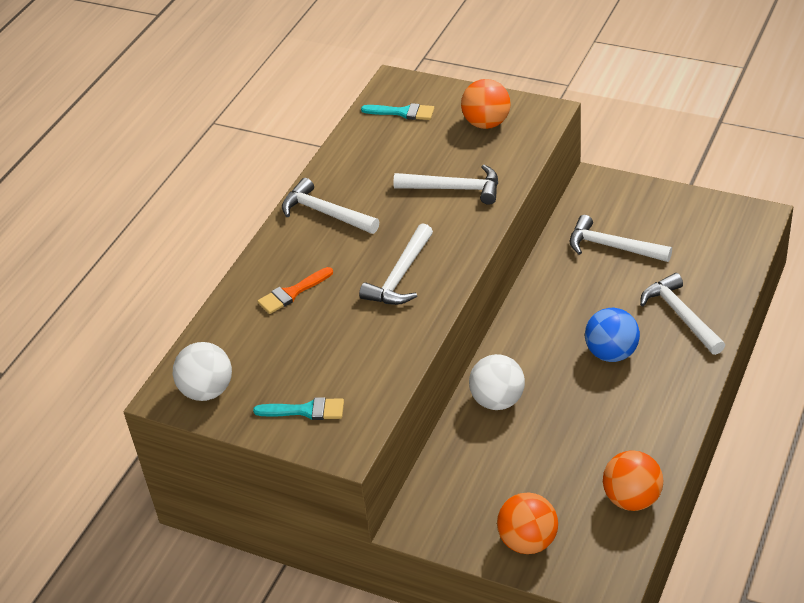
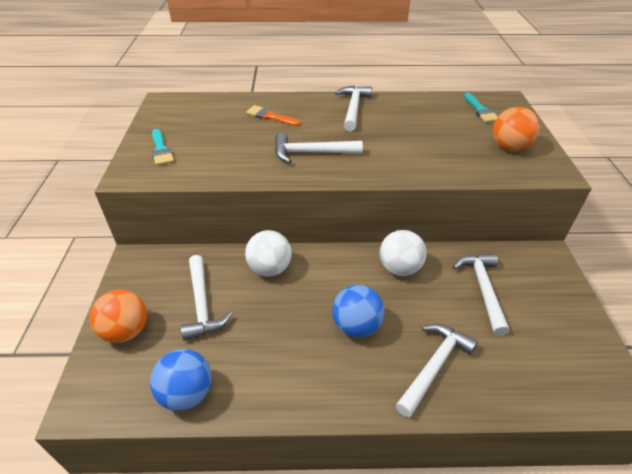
camera: 60 degrees right, 0 degrees up
(207, 391) = (170, 111): white ball -> white ball (399, 268)
(454, 189) = (422, 152): white hammer -> white hammer (202, 304)
(632, 499) = (187, 393): orange ball -> blue ball

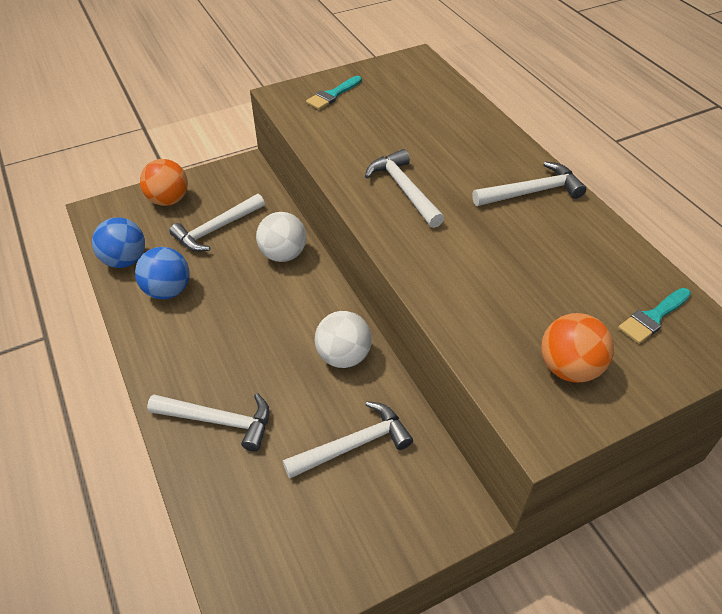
camera: 65 degrees right, 5 degrees up
(270, 116) = (452, 136): orange brush -> none
(356, 326) = (242, 344): blue ball -> blue ball (168, 290)

